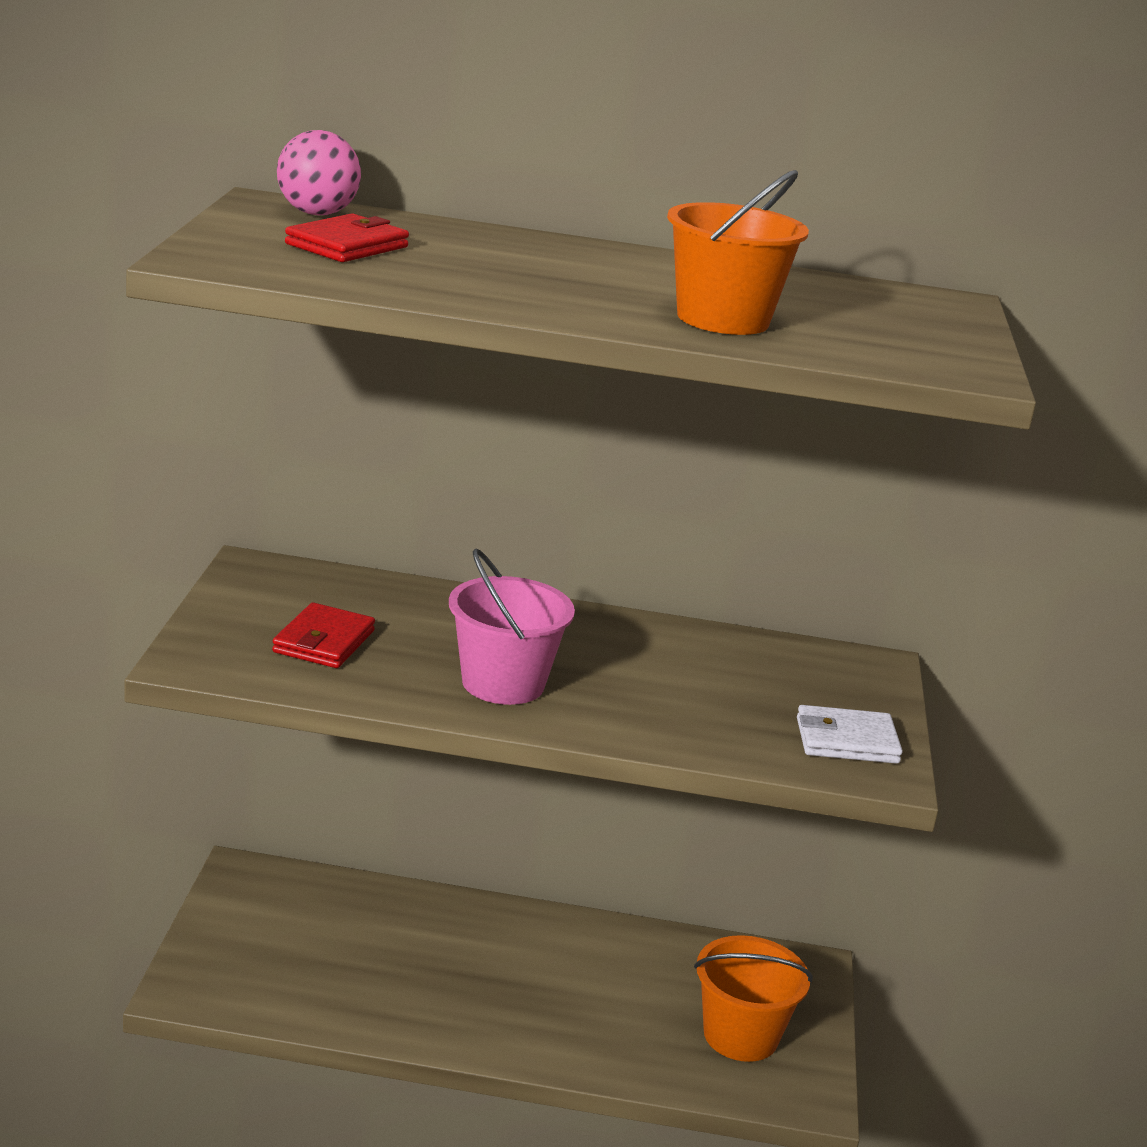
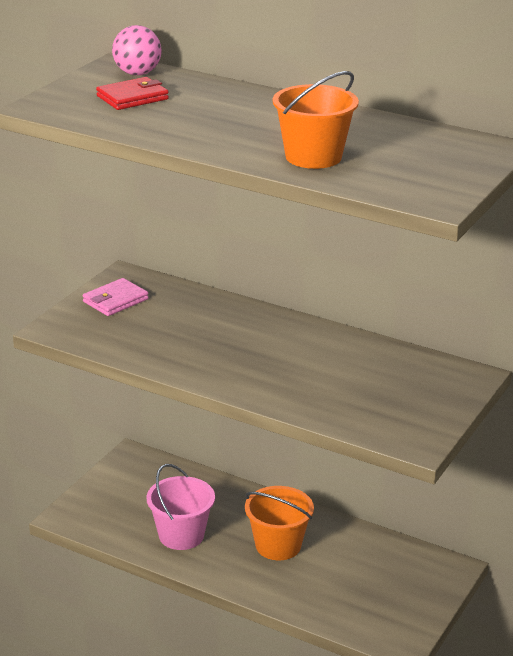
camera: 25 degrees right, 5 degrees up
(266, 607) = (115, 300): none -> pink wallet
(323, 642) = (134, 324): red wallet -> none
(503, 683) = (221, 361): pink bucket -> pink bucket (181, 535)
(740, 1036) = (379, 600): orange bucket -> orange bucket (278, 545)
(846, 741) = (410, 421): white wallet -> none

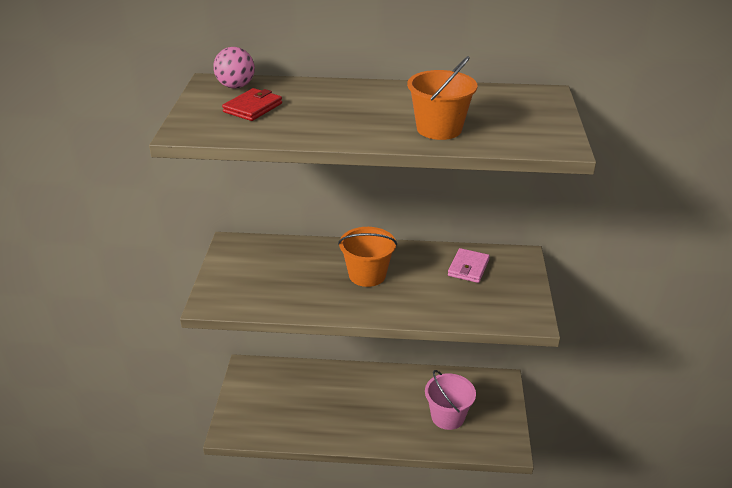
camera: 25 degrees left, 5 degrees up
(115, 300) = (239, 266): pink wallet -> pink wallet (468, 268)
(181, 535) = (318, 418): pink bucket -> pink bucket (447, 416)
(278, 545) = (387, 403): orange bucket -> orange bucket (367, 275)

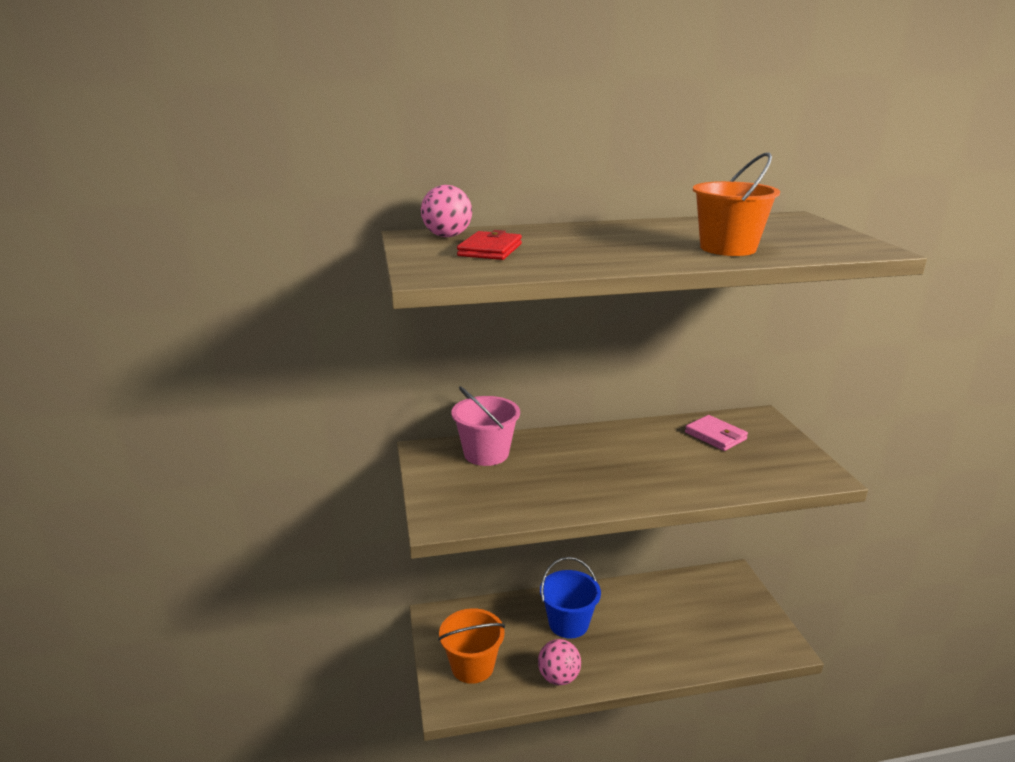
camera: 15 degrees left, 10 degrees down
(316, 431) = (558, 677): none -> pink ball
(344, 393) = (568, 623): none -> blue bucket
(367, 275) = (610, 459): orange bucket -> orange bucket (472, 666)
(447, 416) = (699, 626): pink bucket -> pink bucket (486, 454)
(468, 268) = (715, 436): pink wallet -> pink wallet turned 45 degrees counterclockwise

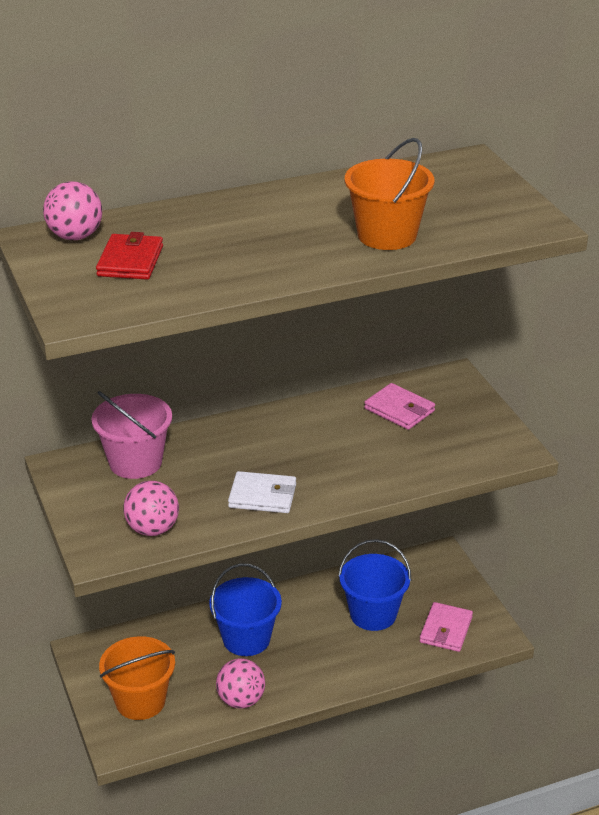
camera: 10 degrees left, 10 degrees up
(490, 506) = (152, 529): none -> pink ball
(592, 490) = (262, 496): none -> white wallet
(677, 615) = (373, 614): none -> blue bucket
(741, 637) = (446, 630): none -> pink wallet

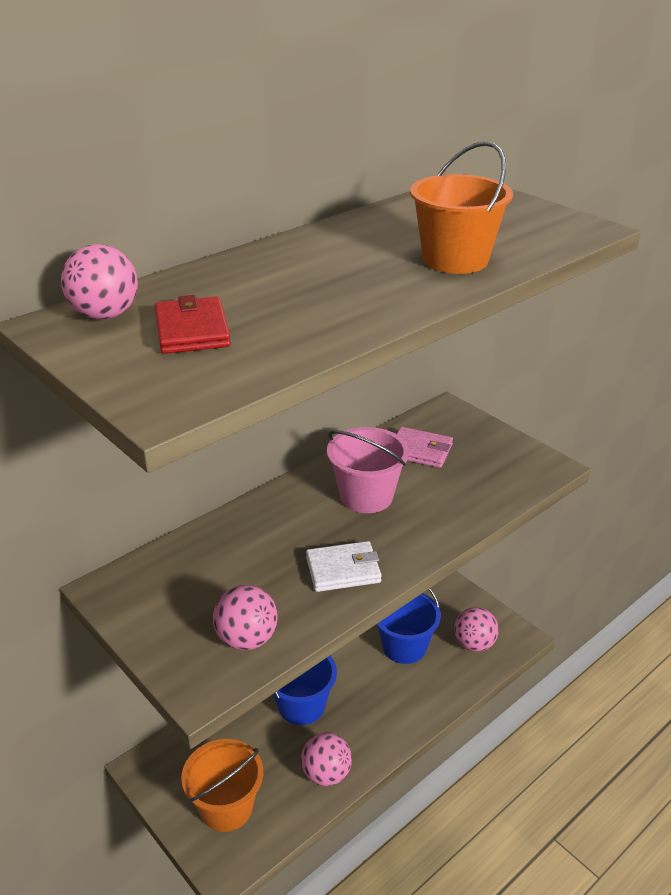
camera: 20 degrees left, 0 degrees up
(135, 462) = (189, 565): pink bucket -> pink bucket (366, 496)
(446, 630) = (474, 644): pink wallet -> pink ball

